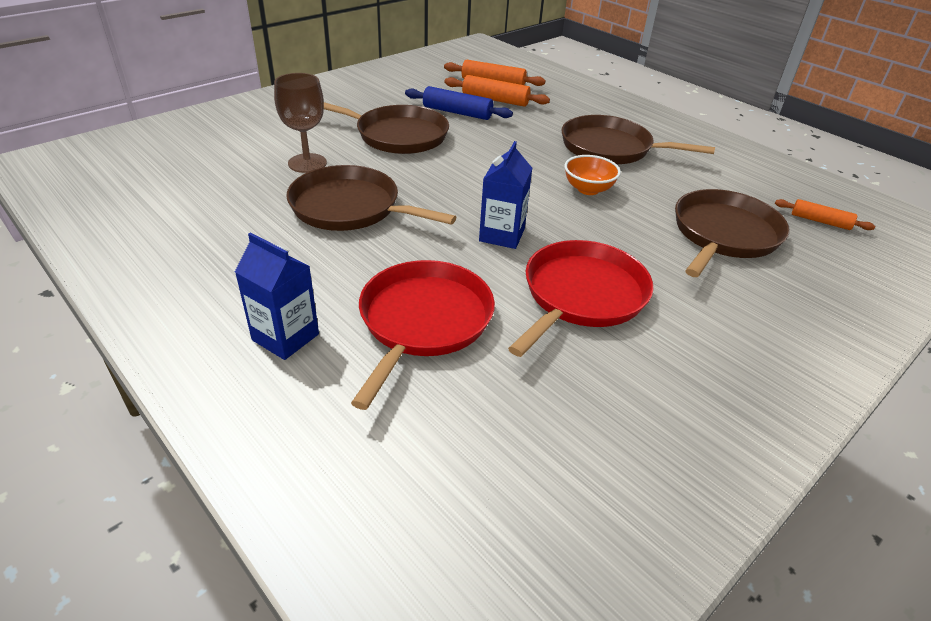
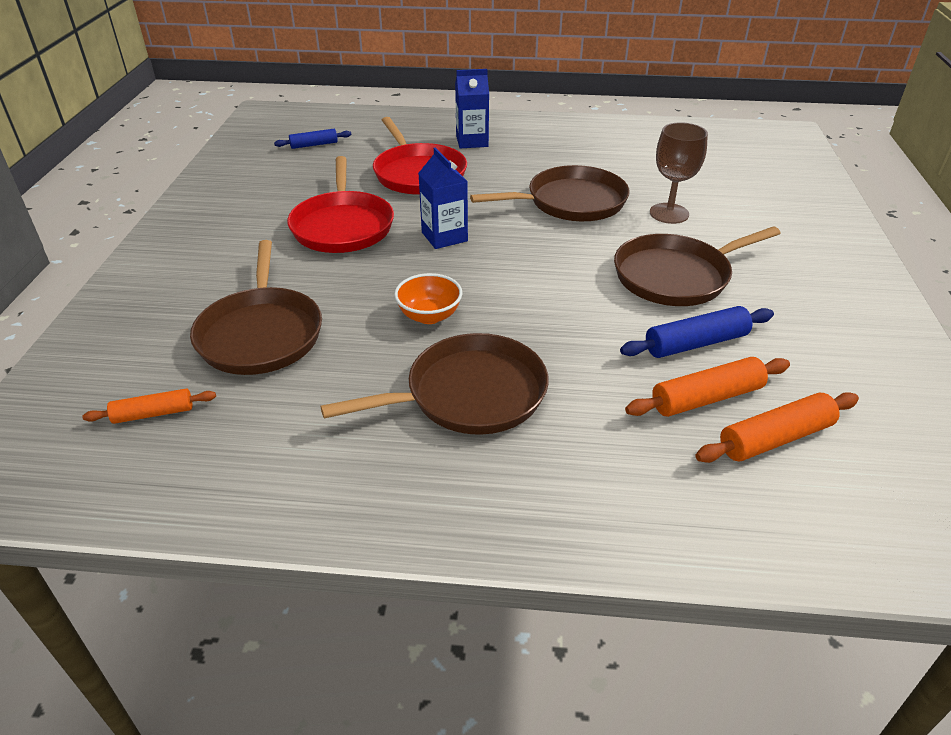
camera: 140 degrees right, 0 degrees up
(486, 481) = (314, 145): none -> blue rolling pin

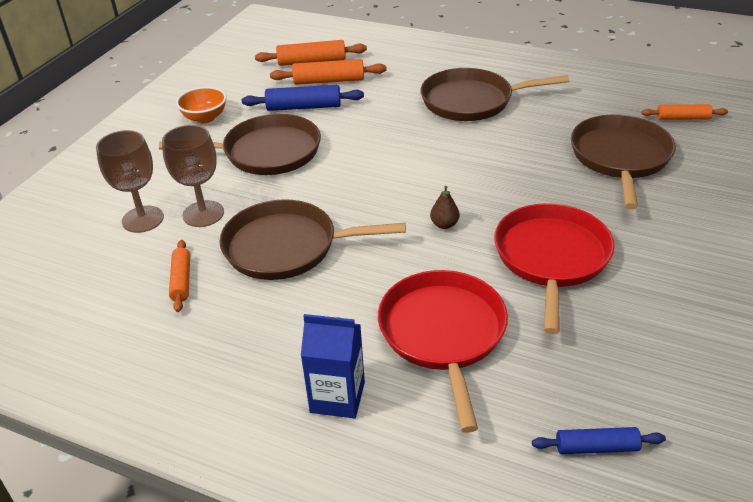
camera: 160 degrees left, 0 degrees up
(429, 316) = (483, 151): orange bowl -> orange bowl (205, 118)
(444, 237) = (444, 224): blue carton -> brown pear
(629, 173) = (181, 280): none -> orange rolling pin
(715, 202) = (143, 219): none -> brown goblet

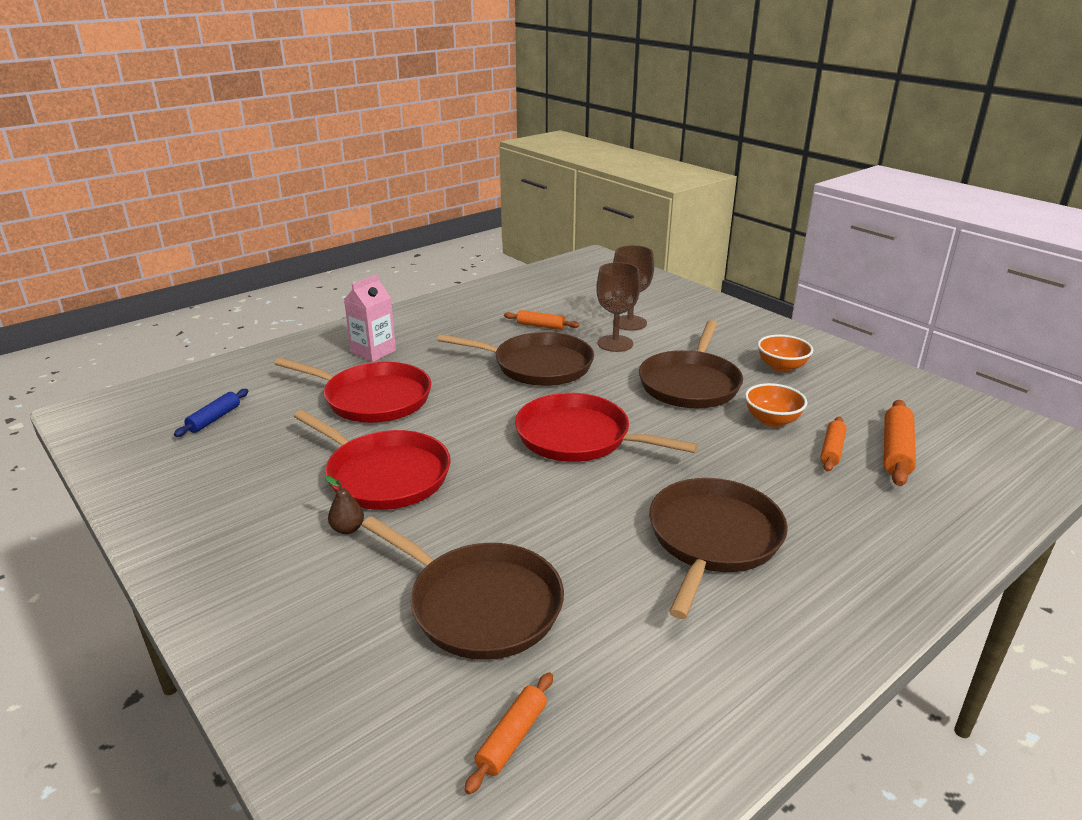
camera: 115 degrees right, 10 degrees down
(287, 247) = (537, 365): brown pan -> brown pan turned 75 degrees clockwise
(304, 107) = (772, 420): blue rolling pin -> orange bowl
(329, 81) = (832, 450): orange rolling pin -> orange rolling pin, size x0.65
(337, 397) = (373, 352): blue carton -> pink carton
(402, 180) = (579, 437): none -> red pan
(444, 224) = (489, 438): brown pear -> brown pear (347, 529)

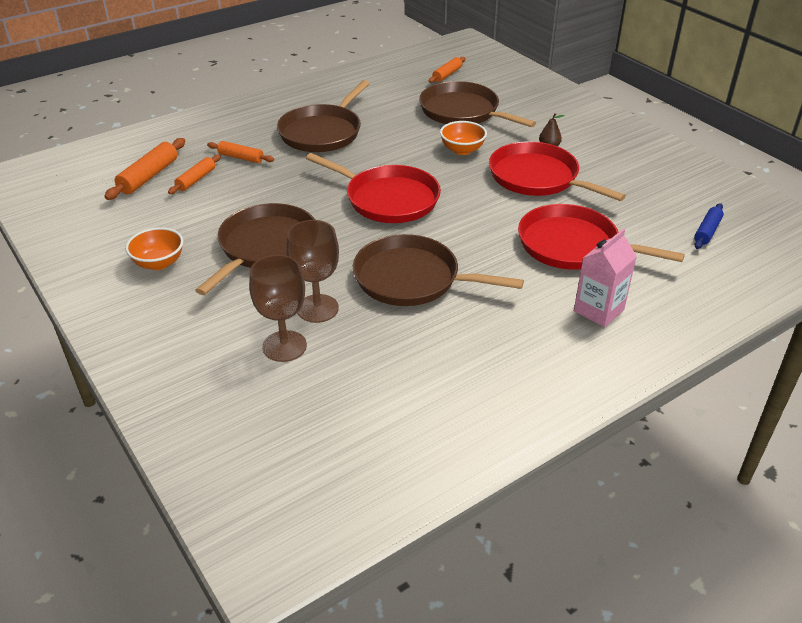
camera: 175 degrees left, 10 degrees up
(541, 326) = (400, 347): orange rolling pin -> orange rolling pin (241, 157)
(772, 420) = (220, 206): orange bowl -> orange bowl (462, 150)

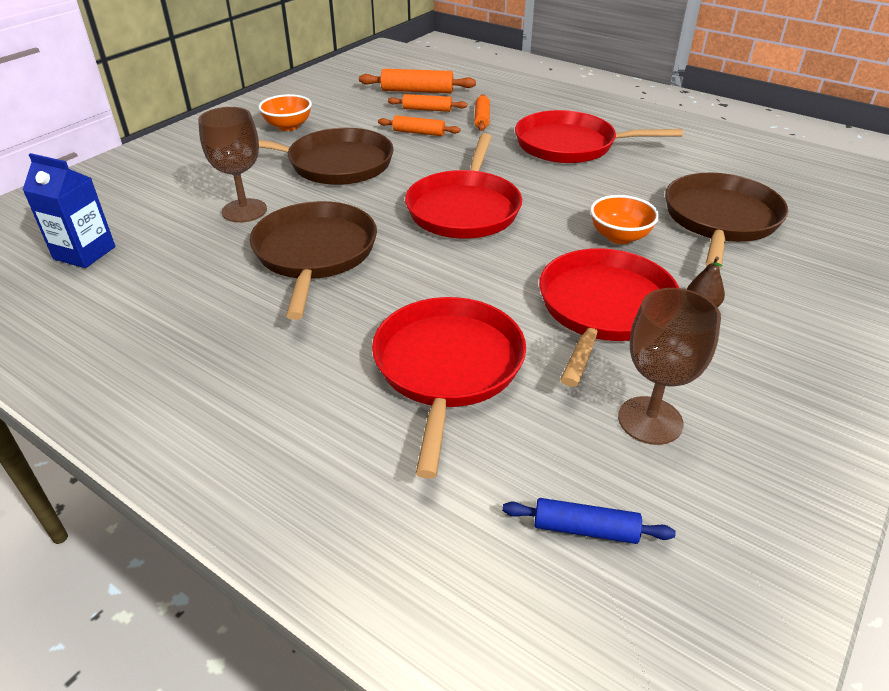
camera: 70 degrees right, 0 degrees up
(284, 346) = (182, 207): brown goblet -> brown goblet (650, 420)
(322, 132) = (570, 145): brown pan -> red pan
(334, 414) = (84, 253): none -> blue carton
(447, 75) = (807, 191): orange rolling pin -> orange rolling pin (418, 133)
(598, 310) = (300, 414): pink carton -> none

